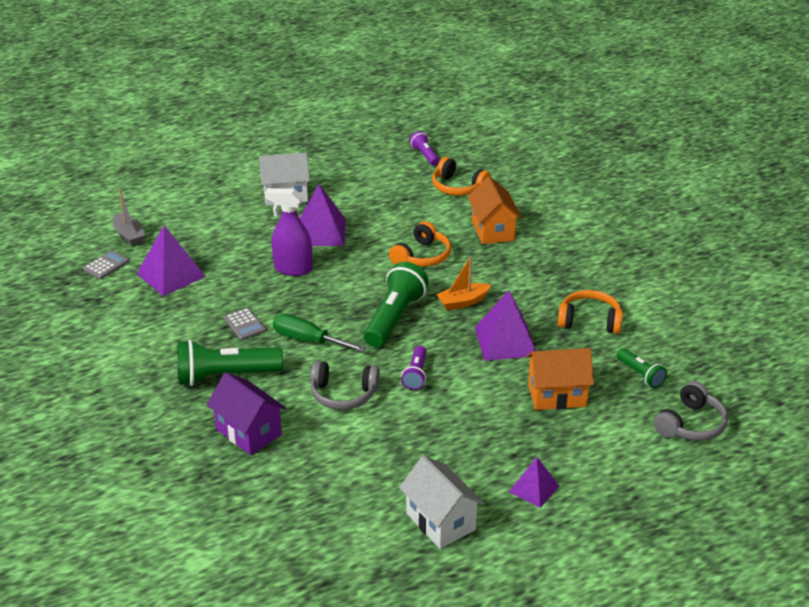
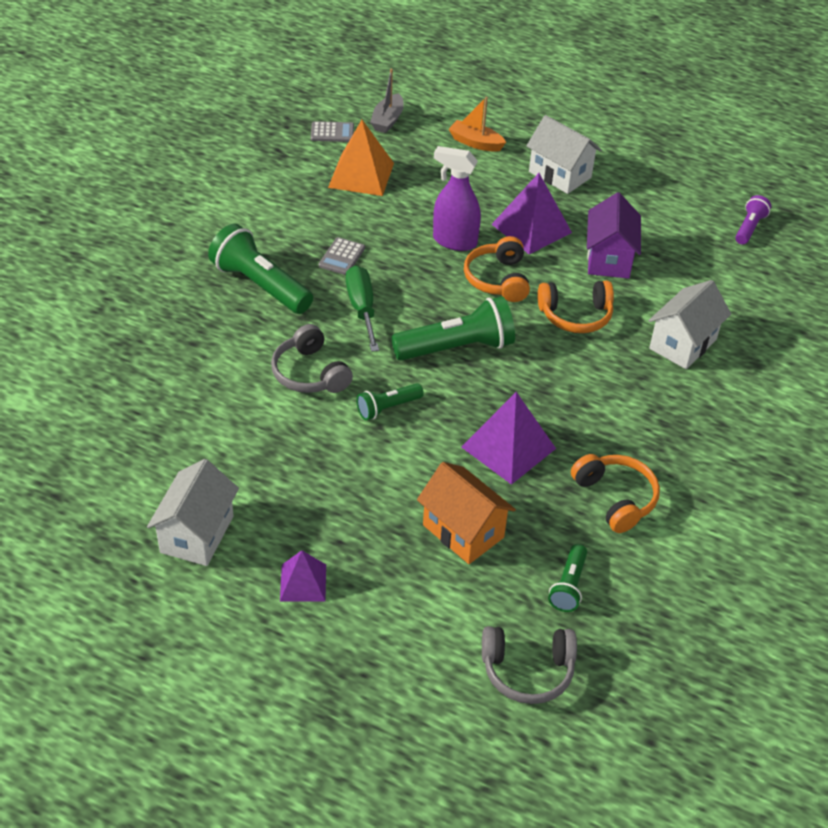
camera: 50 degrees right, 10 degrees up
(171, 275) = (361, 175): purple pyramid -> orange pyramid
(248, 432) = (201, 341): purple house -> purple house (608, 259)
(292, 269) = (454, 241): purple spray bottle -> purple spray bottle turned 45 degrees counterclockwise
(416, 375) = (387, 408): purple flashlight -> green flashlight
(458, 187) = (725, 280): orange headphones -> orange headphones (498, 279)
(463, 302) = (536, 383): orange boat -> orange boat (475, 143)
(493, 230) = (683, 344): orange house -> white house

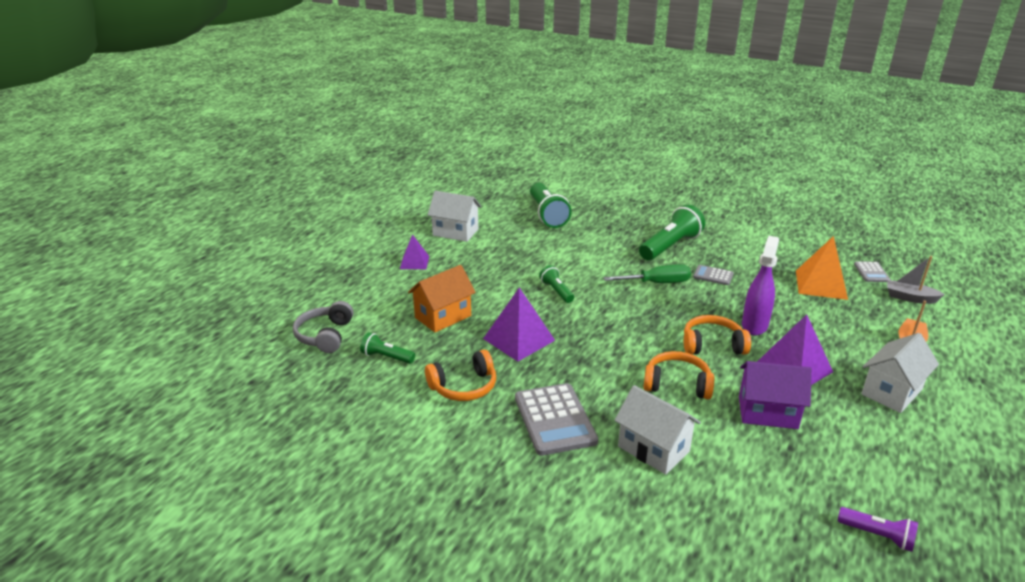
camera: 95 degrees right, 15 degrees down
(310, 373) = (587, 264): grey headphones -> none
(457, 348) = (623, 321): green flashlight -> green flashlight (547, 215)
(575, 316) = (677, 384): orange headphones -> orange headphones turned 105 degrees clockwise
(656, 416) = (554, 419): none -> grey calculator

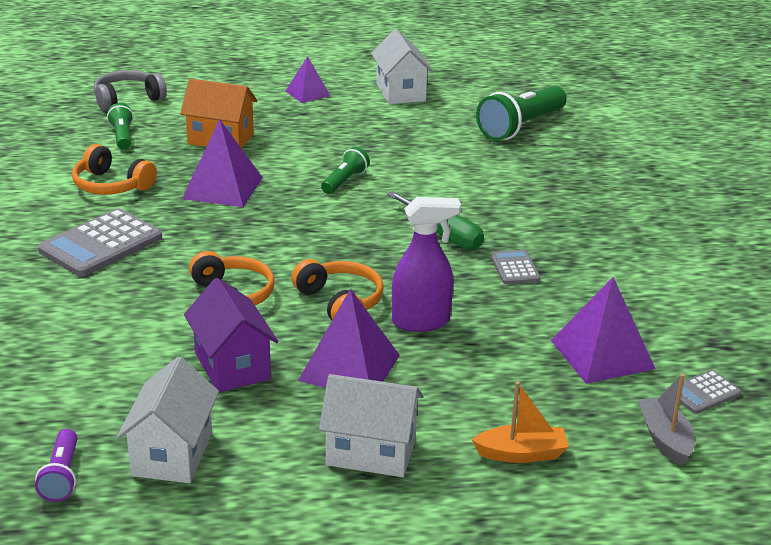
camera: 55 degrees right, 0 degrees up
(653, 449) = (100, 309): white house -> white house (172, 454)
(670, 246) = (554, 222): green flashlight -> none
(821, 284) = (602, 354): orange pyramid -> purple pyramid

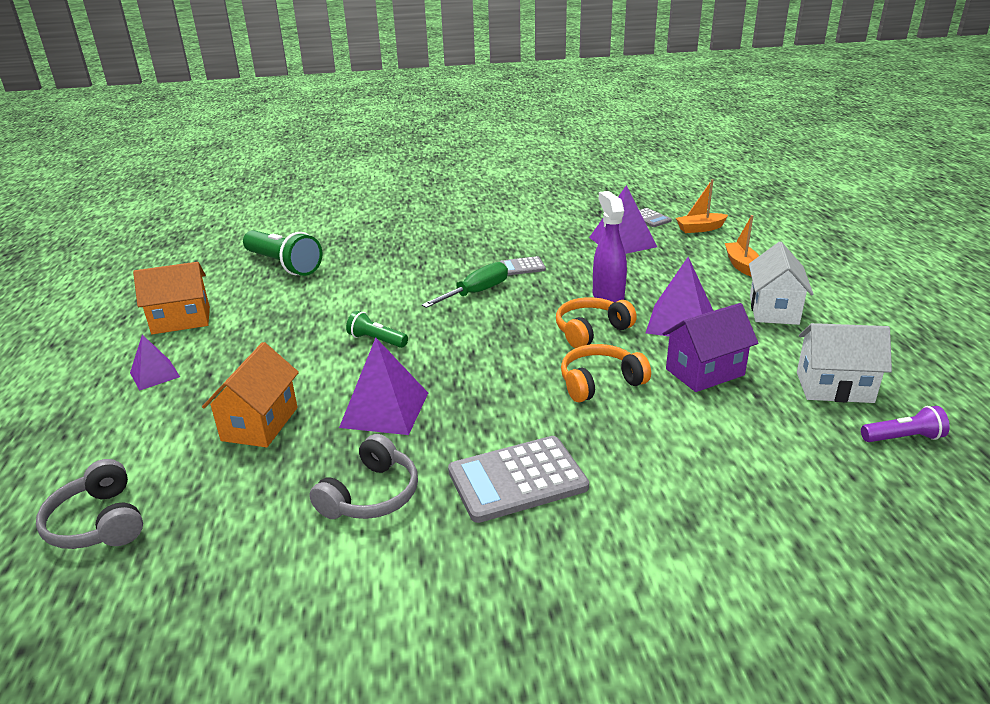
camera: 90 degrees left, 0 degrees up
(101, 244) = (517, 479): grey calculator -> grey calculator turned 120 degrees clockwise
(111, 185) = (371, 495): orange headphones -> grey headphones
(122, 136) = (226, 508): green flashlight -> none
(401, 92) = (181, 320): white house -> orange house
(665, 439) = (700, 229): grey boat -> orange boat

